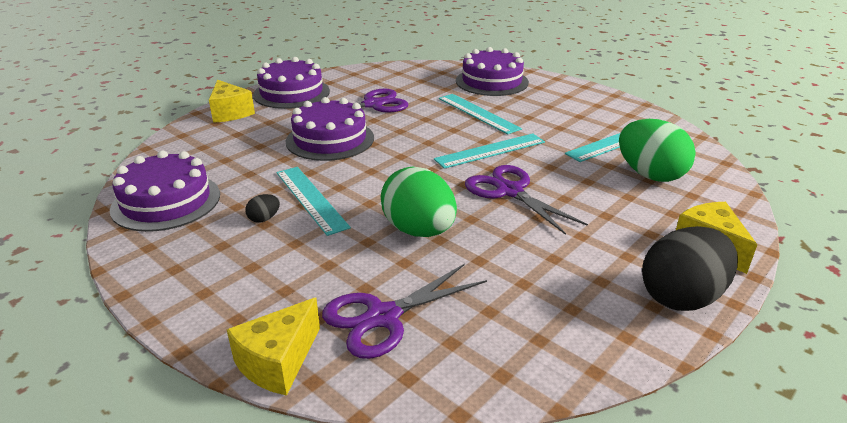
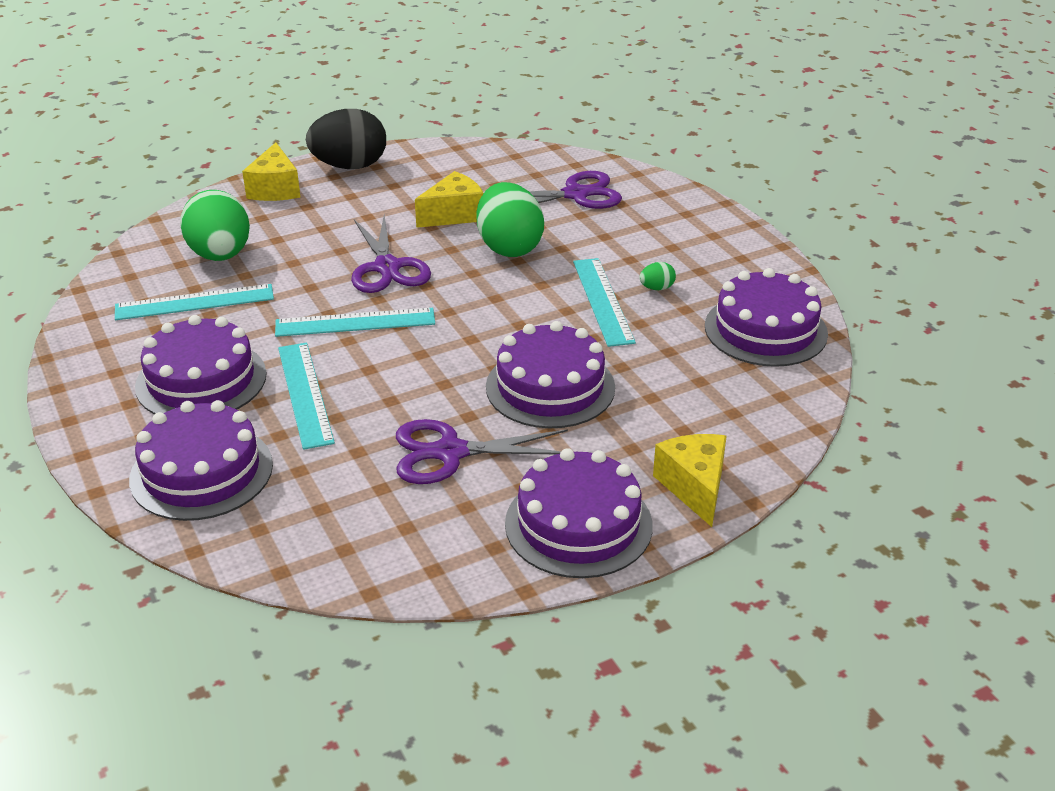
camera: 160 degrees left, 5 degrees up
(264, 219) = (656, 288): black egg -> green egg
(278, 362) = (658, 185): yellow cheese -> yellow cheese (454, 215)
(544, 109) = (201, 380): none -> purple cake

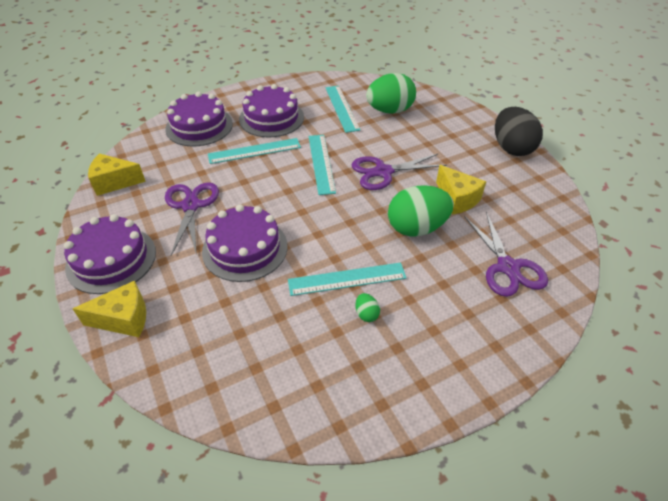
camera: 90 degrees right, 10 degrees up
(275, 189) = (471, 121): yellow cheese -> yellow cheese (114, 182)
(765, 330) = (304, 388): purple cake -> none

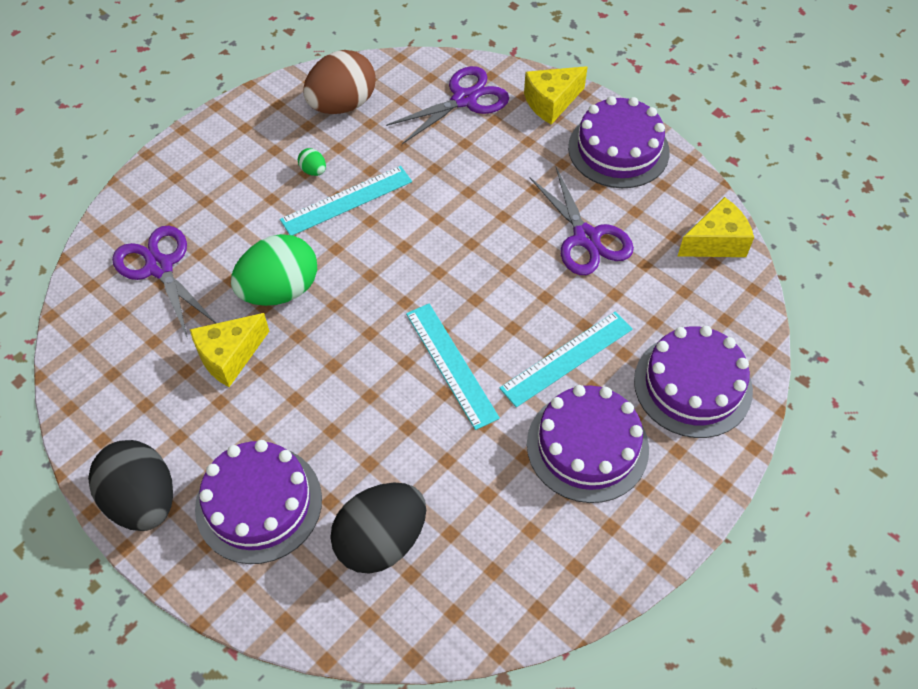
camera: 160 degrees right, 10 degrees up
(245, 248) = (480, 202): purple cake -> purple cake (259, 503)
(315, 380) = (342, 105): none -> brown egg
(342, 108) = (475, 518): turquoise ruler -> none
(383, 172) = (350, 376): purple scissors -> purple scissors (464, 99)
(389, 111) = (381, 541): green egg -> black egg
(457, 199) = (230, 356): yellow cheese -> yellow cheese turned 75 degrees counterclockwise

